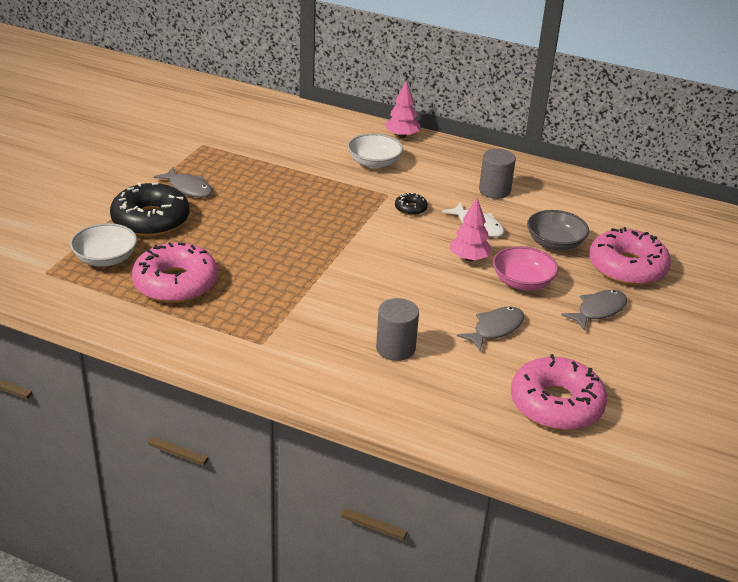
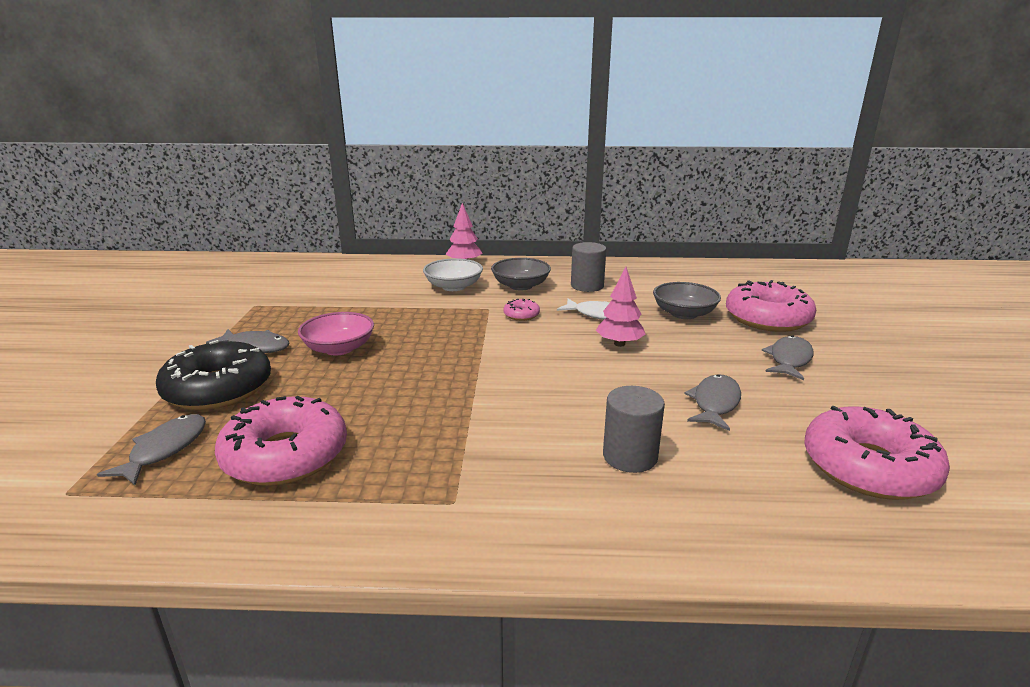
camera: 20 degrees left, 10 degrees down
(105, 258) = (165, 449): white bowl -> grey fish
(410, 208) = (521, 315): black donut -> pink donut
(434, 176) = (520, 286): none -> grey bowl
(522, 282) = (691, 352): pink bowl -> pink bowl (339, 348)

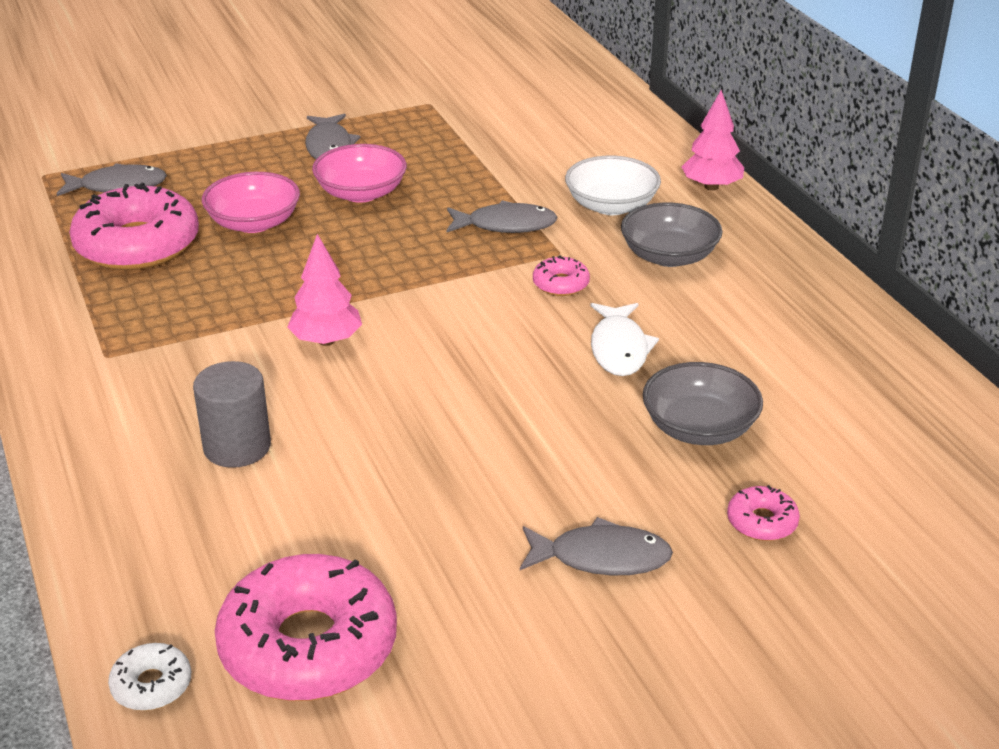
camera: 65 degrees right, 10 degrees up
(218, 389) = (230, 165): black donut -> none
(324, 395) = (254, 223): none -> pink bowl
(587, 286) = (729, 313): grey cylinder -> none
(619, 344) = (531, 385): pink tree -> pink tree (326, 340)
(715, 403) = (404, 496): grey fish -> grey fish (506, 225)
(767, 318) = (762, 522): pink donut -> pink donut, size x0.44
(919, 547) = (152, 685): none -> white donut

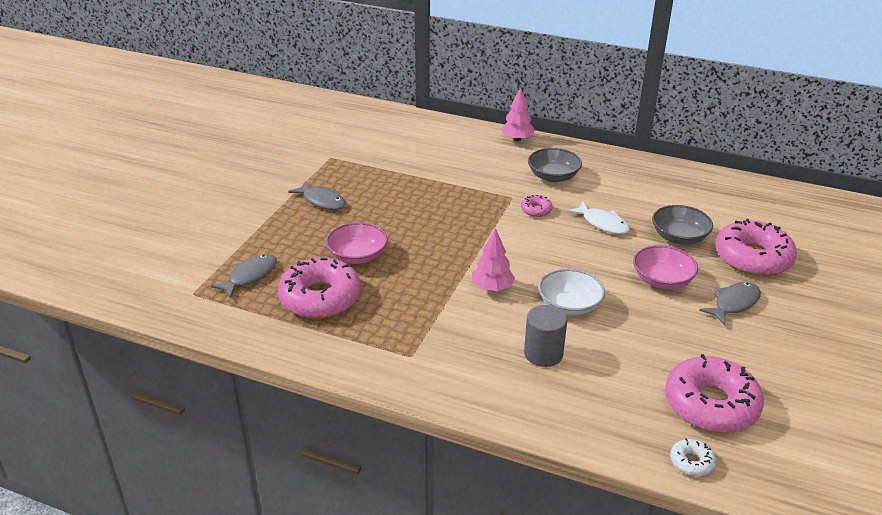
camera: 45 degrees left, 0 degrees up
(361, 193) = (380, 215): pink bowl -> pink bowl (662, 280)
(506, 225) = (469, 197): grey fish -> none
(611, 205) = (495, 166): white bowl -> white bowl (569, 305)
(762, 522) = (752, 258): pink donut -> pink donut, size x2.28

